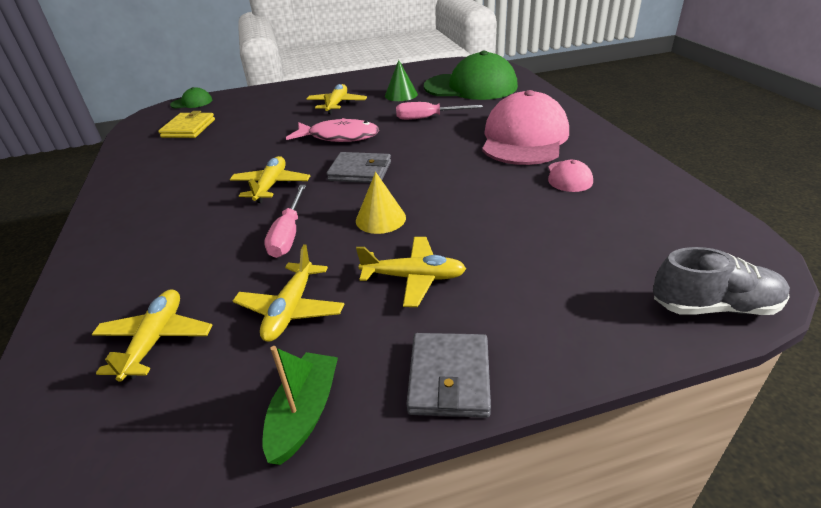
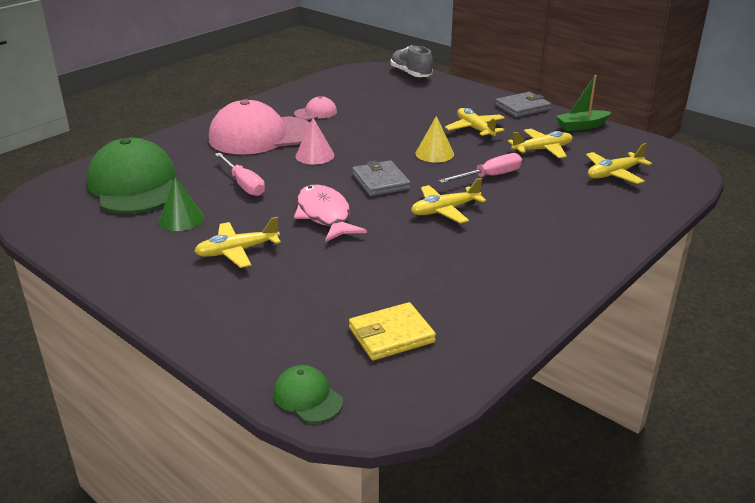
camera: 125 degrees left, 5 degrees down
(451, 153) = (314, 155): none -> pink cone

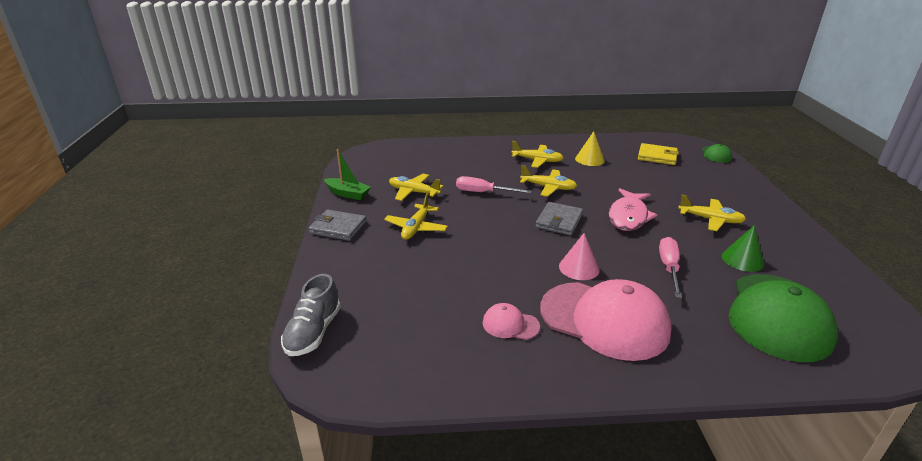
camera: 135 degrees left, 0 degrees up
(434, 153) = (485, 223): yellow cone -> yellow cone (589, 159)
(614, 174) = (415, 163): yellow plane -> yellow plane (537, 160)

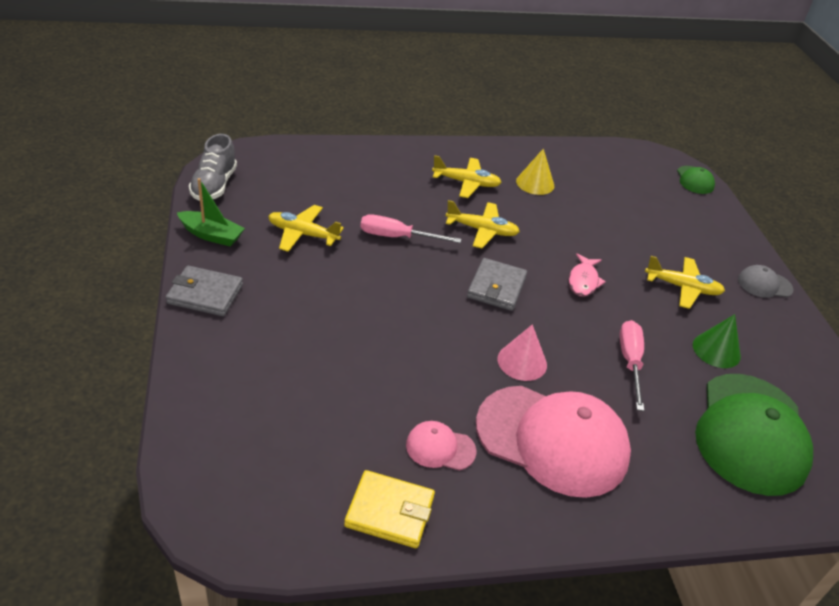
camera: 10 degrees left, 10 degrees up
(313, 332) = (193, 462): grey shoe -> grey shoe (214, 185)
(416, 228) = (311, 295): yellow plane -> none
(628, 216) = (583, 281): pink fish -> pink fish, size x0.62
(657, 156) = (621, 181): yellow wallet -> yellow wallet (389, 512)
(780, 217) = (764, 284): none -> grey cap

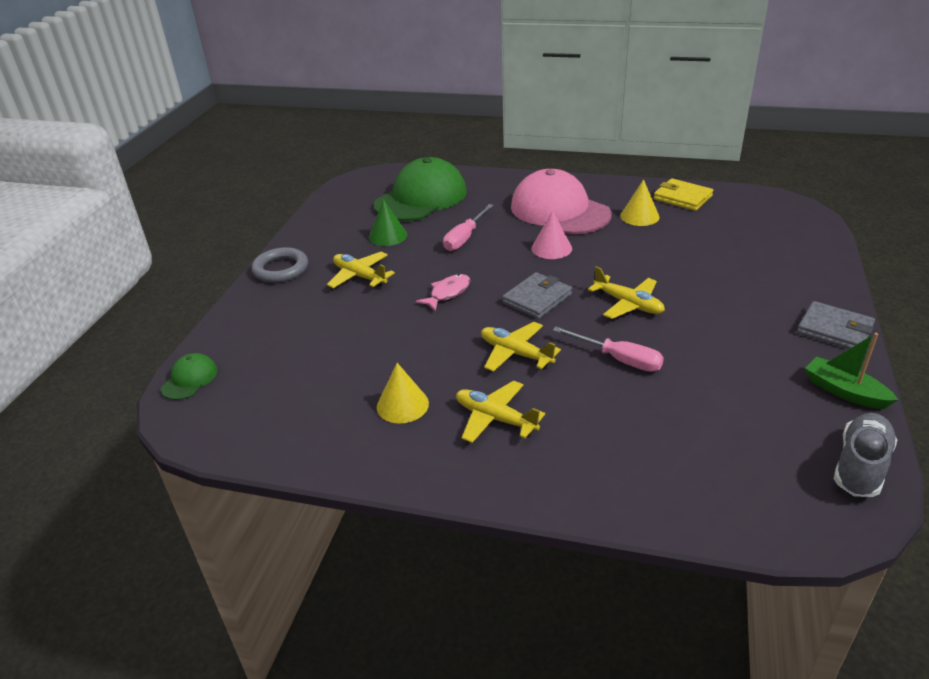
camera: 150 degrees left, 5 degrees down
(303, 234) = (731, 377): yellow plane -> yellow plane (628, 304)
(440, 448) = (639, 216): pink cap -> yellow cone
(764, 284) = (281, 269): grey cap -> grey ring

